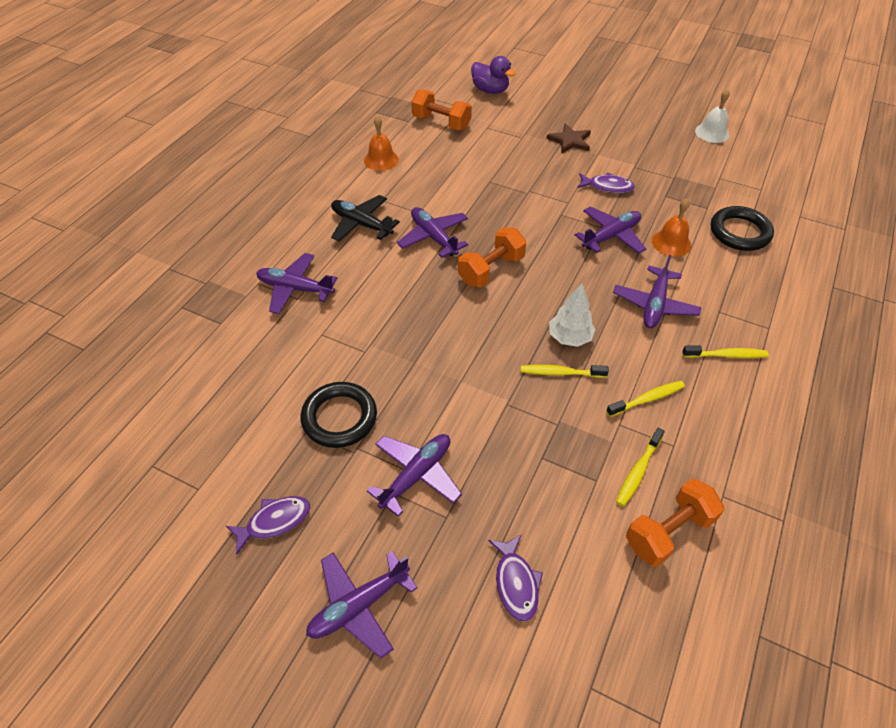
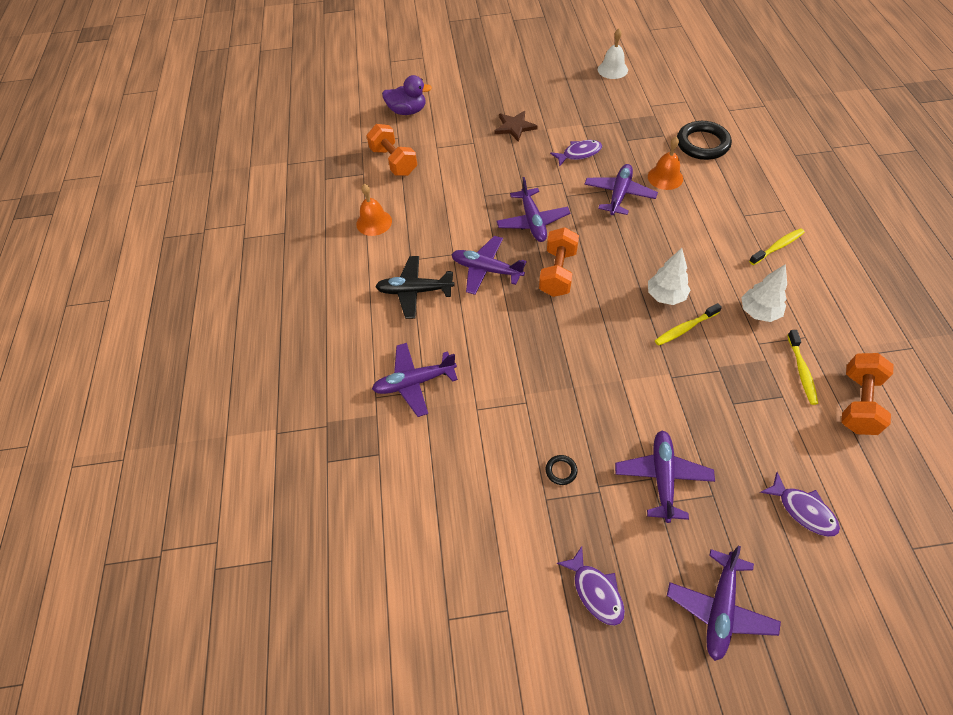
camera: 30 degrees left, 5 degrees up
(274, 521) = (595, 591): purple fish -> purple fish turned 120 degrees clockwise
(339, 417) = (561, 471): black ring -> black ring, size x0.43
(441, 123) = (394, 161): orange dumbbell -> orange dumbbell turned 60 degrees clockwise
(647, 399) = (759, 312): yellow toothbrush -> white tree
(654, 305) = (698, 234): purple plane -> purple plane (532, 221)

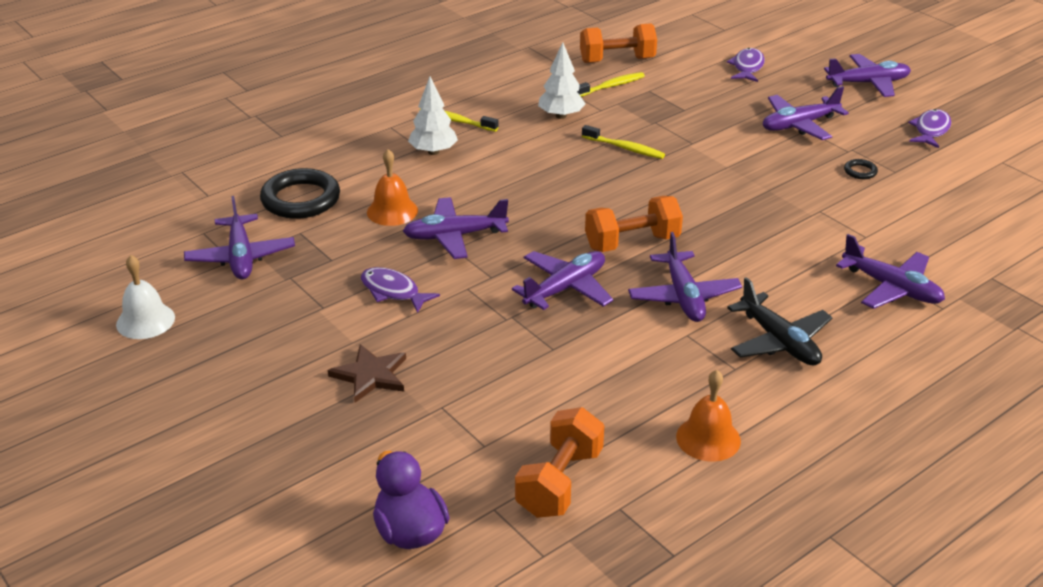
camera: 125 degrees left, 20 degrees down
(651, 109) = (241, 257): none -> purple plane
(665, 296) = (593, 167): white tree -> white tree (433, 152)

